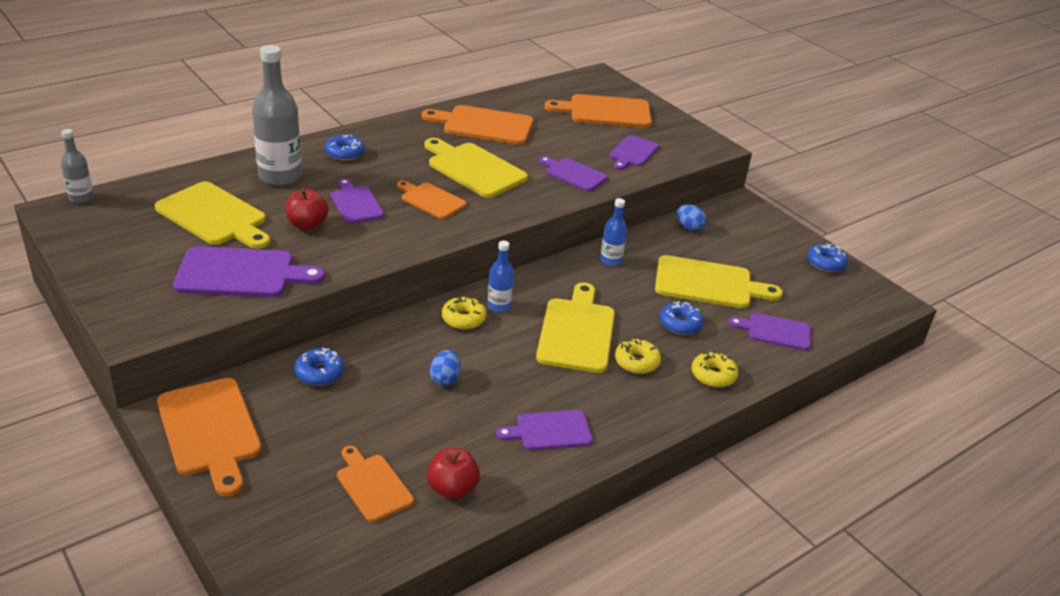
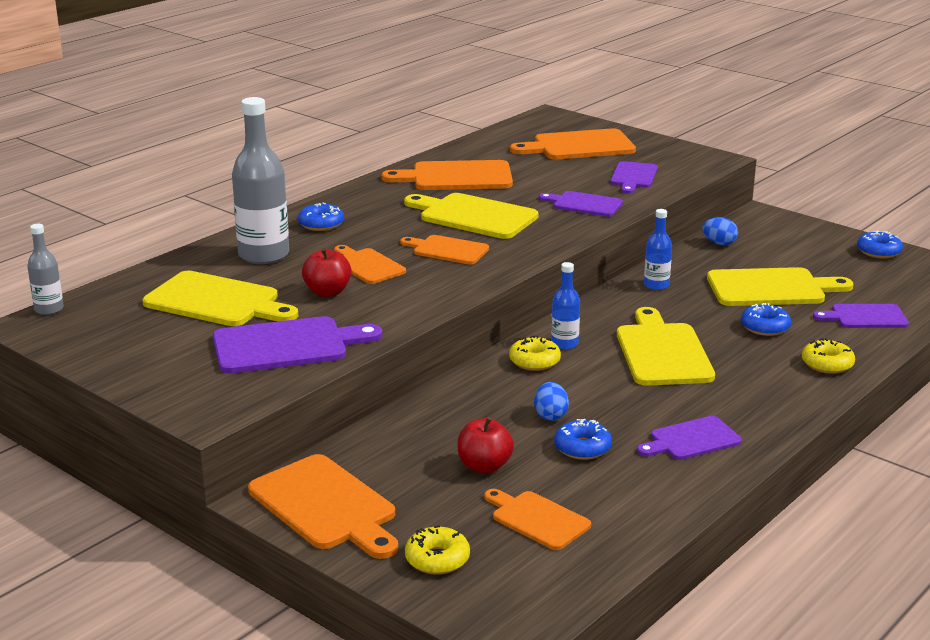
camera: 10 degrees left, 10 degrees down
(319, 373) = (410, 435): blue donut -> blue donut (582, 448)
(356, 203) = (367, 265): purple cutting board -> orange cutting board
(452, 488) = (623, 506): red apple -> red apple (484, 466)
(636, 362) = (742, 367): yellow donut -> yellow donut (437, 559)

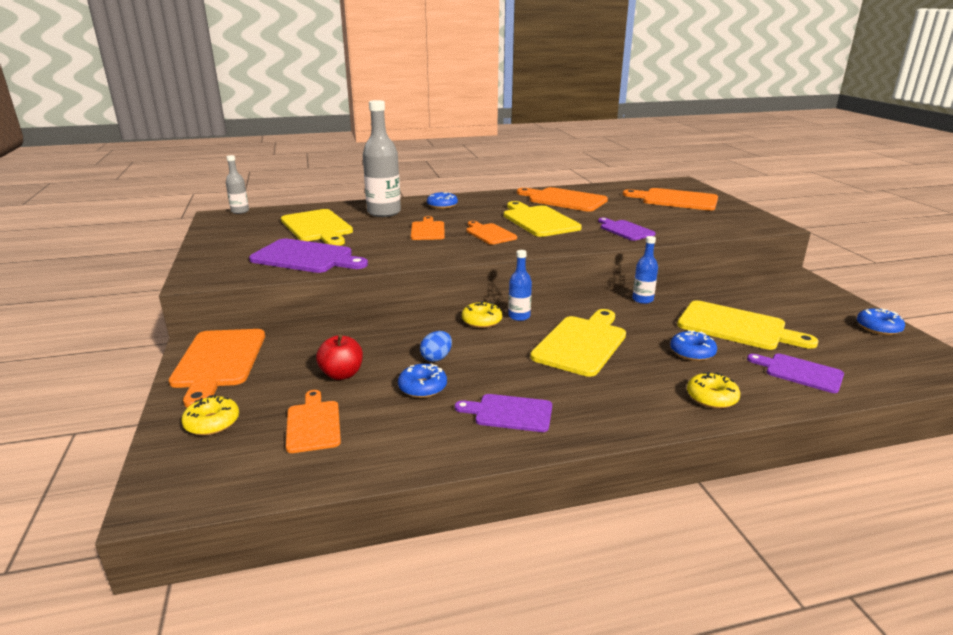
camera: 35 degrees right, 0 degrees up
(327, 292) = (380, 237): red apple -> none
(633, 177) = (688, 222): purple cutting board -> none
(719, 243) = (733, 286): blue egg -> none

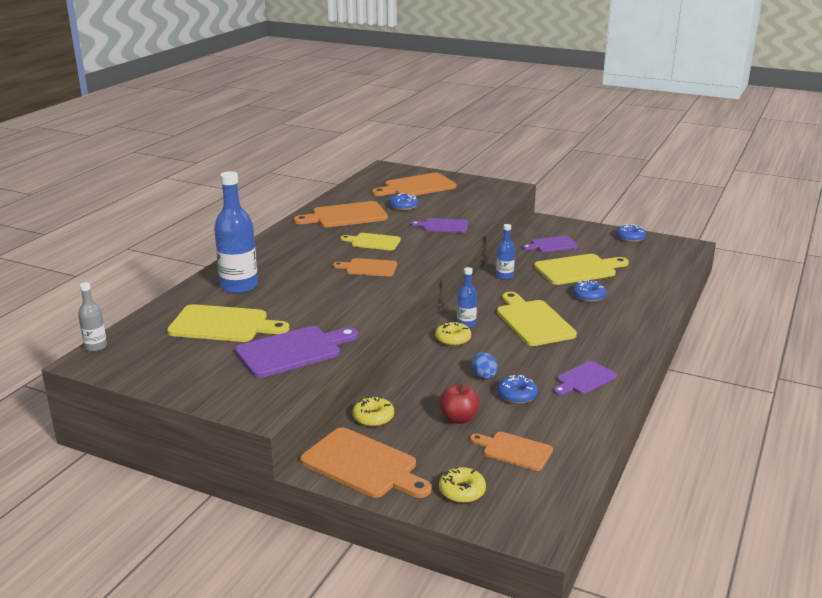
camera: 50 degrees left, 0 degrees up
(384, 212) = (239, 286): grey bottle -> blue bottle
(428, 230) = (318, 285): orange cutting board -> none
(442, 205) = (269, 259): blue donut -> blue donut (403, 206)
(539, 220) = (373, 242): yellow cutting board -> yellow cutting board, size x0.61
(711, 397) = (640, 316): yellow donut -> yellow donut (373, 417)
(799, 372) = (646, 281): purple cutting board -> purple cutting board (552, 245)

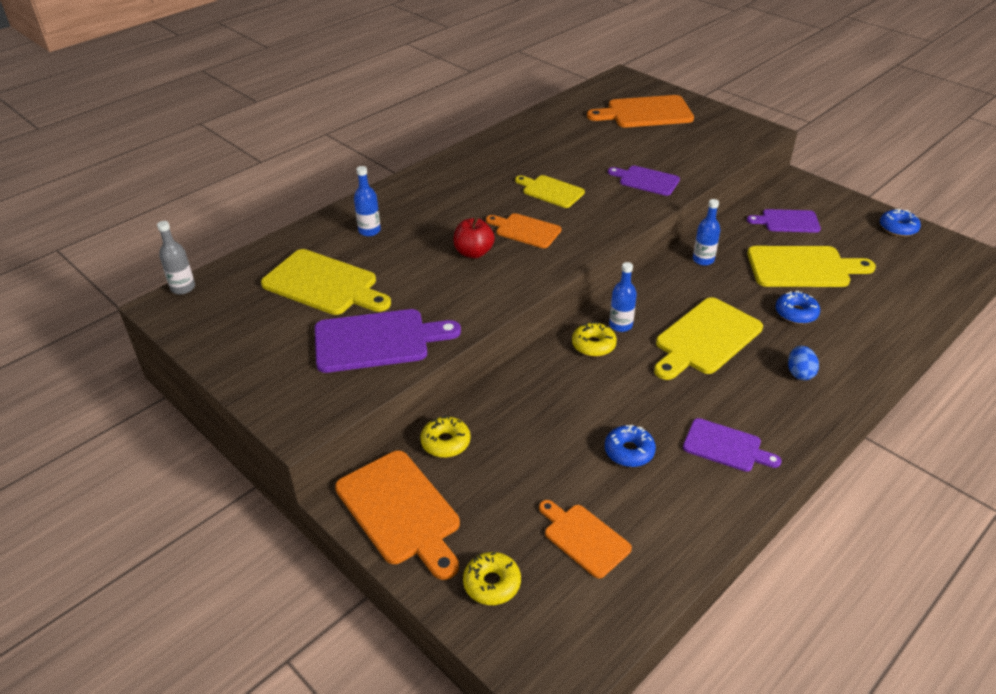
camera: 20 degrees right, 15 degrees up
(239, 286) = (369, 231): blue bottle -> blue bottle, size x0.52
(345, 216) = (539, 145): orange cutting board -> none
(403, 206) = (614, 141): blue donut -> none
(458, 418) = (541, 470): red apple -> red apple (473, 253)
(484, 375) = (603, 411): blue egg -> blue egg (799, 373)
(533, 321) = (705, 338): yellow cutting board -> yellow cutting board turned 135 degrees counterclockwise
(584, 379) = (726, 446): purple cutting board -> purple cutting board turned 135 degrees counterclockwise

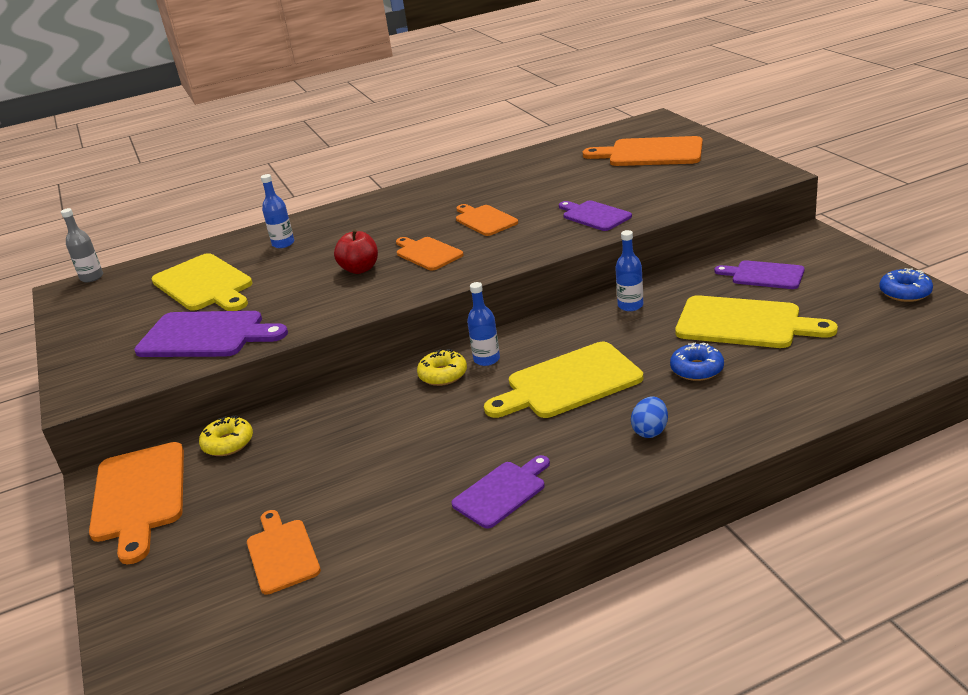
camera: 25 degrees right, 10 degrees down
(492, 583) = (163, 577): yellow donut -> none
(551, 191) = (484, 220): yellow cutting board -> orange cutting board
(629, 451) = (395, 480): blue donut -> none
(726, 446) = (502, 492): purple cutting board -> purple cutting board turned 90 degrees counterclockwise

